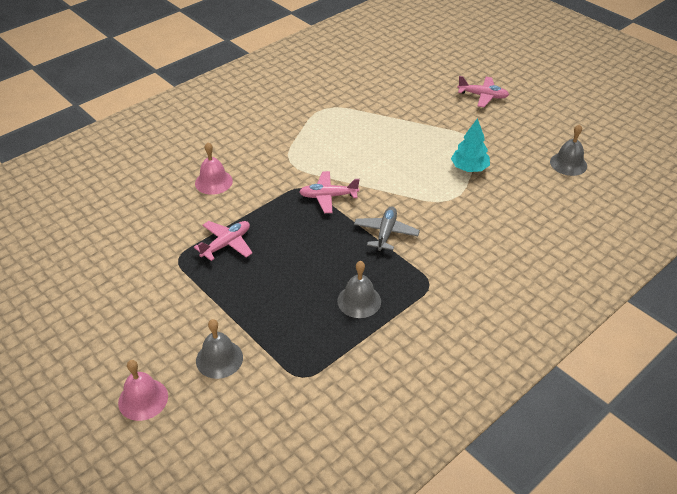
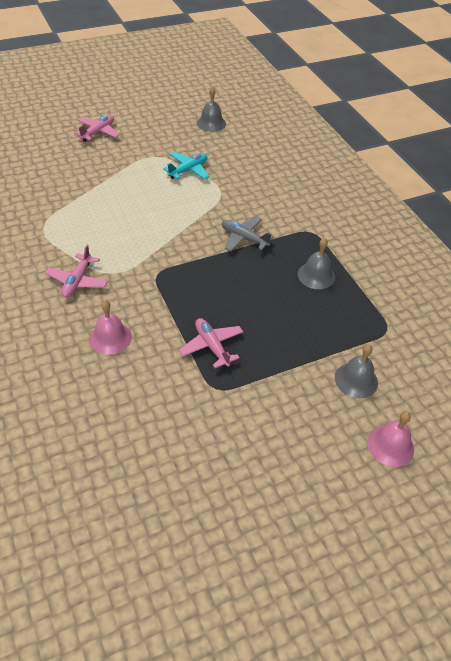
camera: 75 degrees left, 5 degrees up
(328, 196) = (179, 260): pink plane -> pink plane (77, 281)
(469, 168) = (188, 170): turquoise tree -> turquoise plane

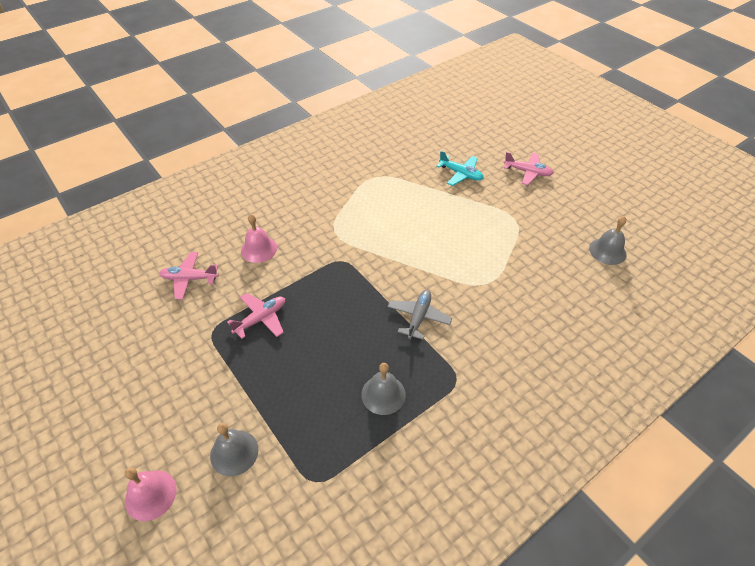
camera: 80 degrees right, 0 degrees up
(77, 281) = (318, 213): pink plane -> pink plane (189, 279)
(188, 170) = (508, 250): turquoise plane -> turquoise plane (461, 174)

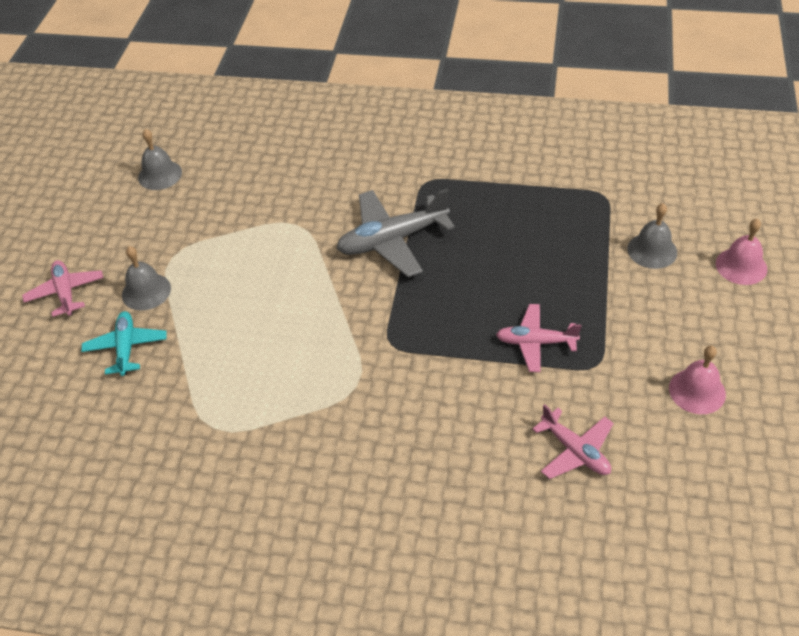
camera: 130 degrees left, 0 degrees up
(259, 249) = (461, 430): pink bell -> pink bell (697, 391)
(383, 394) = (494, 209): grey bell -> grey bell (146, 291)
(418, 317) = (392, 240): grey plane -> grey plane, size x1.62

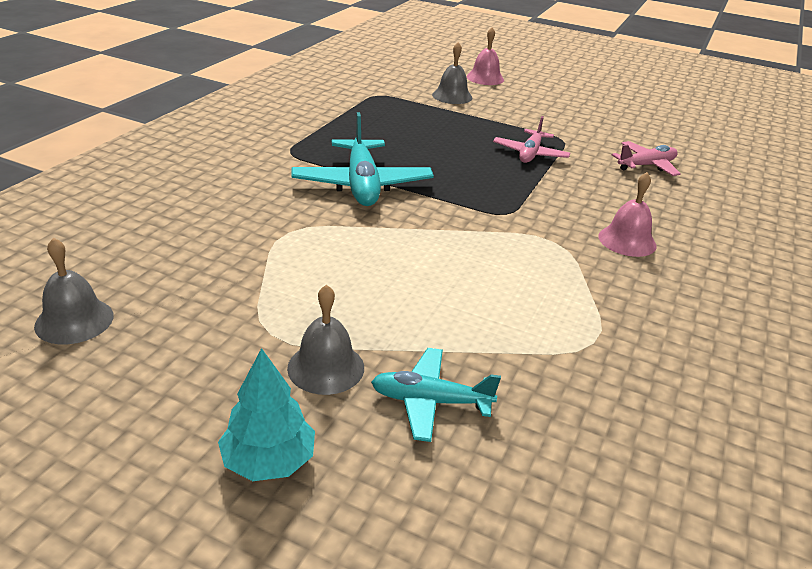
camera: 80 degrees left, 15 degrees down
(66, 292) = (268, 461): pink plane -> turquoise tree
(392, 240) = (362, 185): grey plane -> turquoise plane
(697, 391) = (596, 117): pink bell -> pink bell (627, 241)

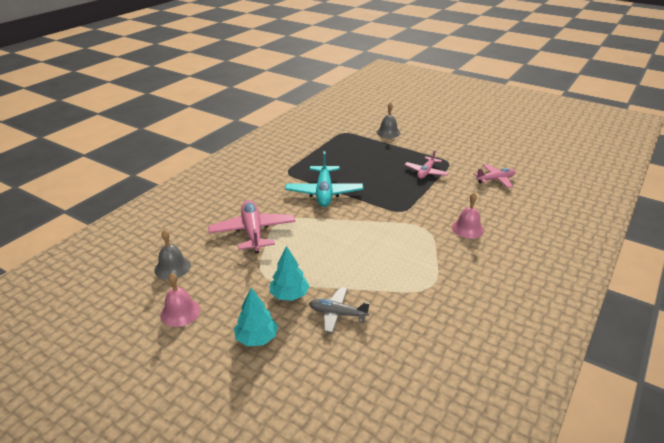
camera: 10 degrees right, 0 degrees up
(237, 251) = (253, 232): none -> pink plane
(326, 367) = (289, 295): grey bell -> turquoise tree
(430, 401) = (337, 314): turquoise plane -> grey plane
(485, 78) = (411, 119): pink bell -> pink bell (180, 312)

